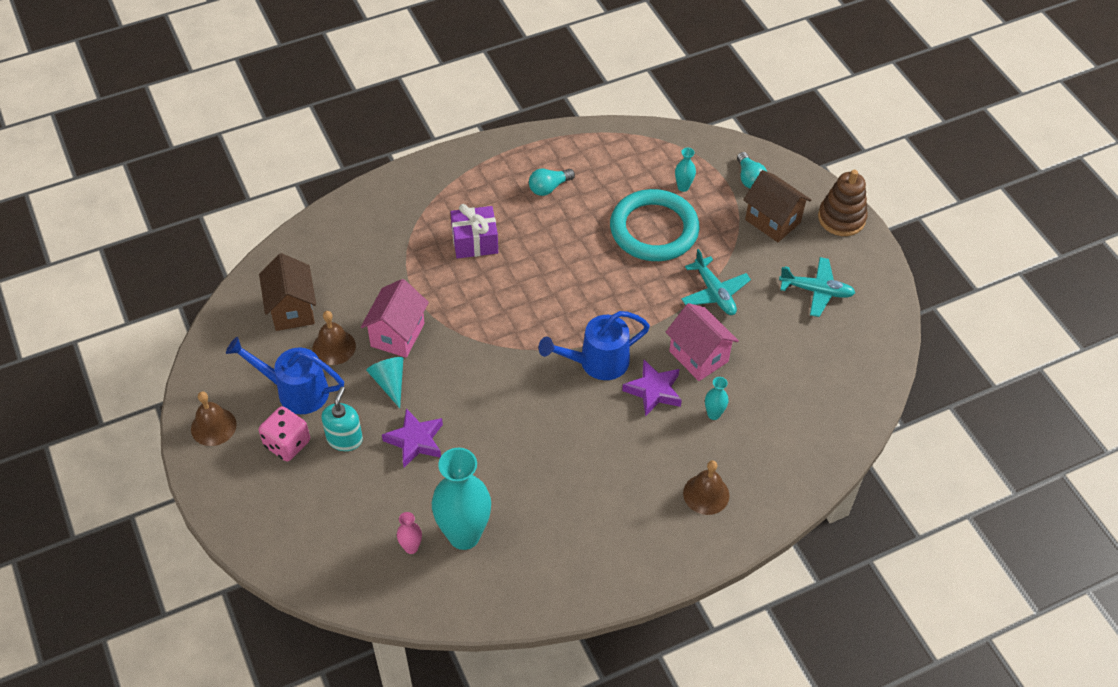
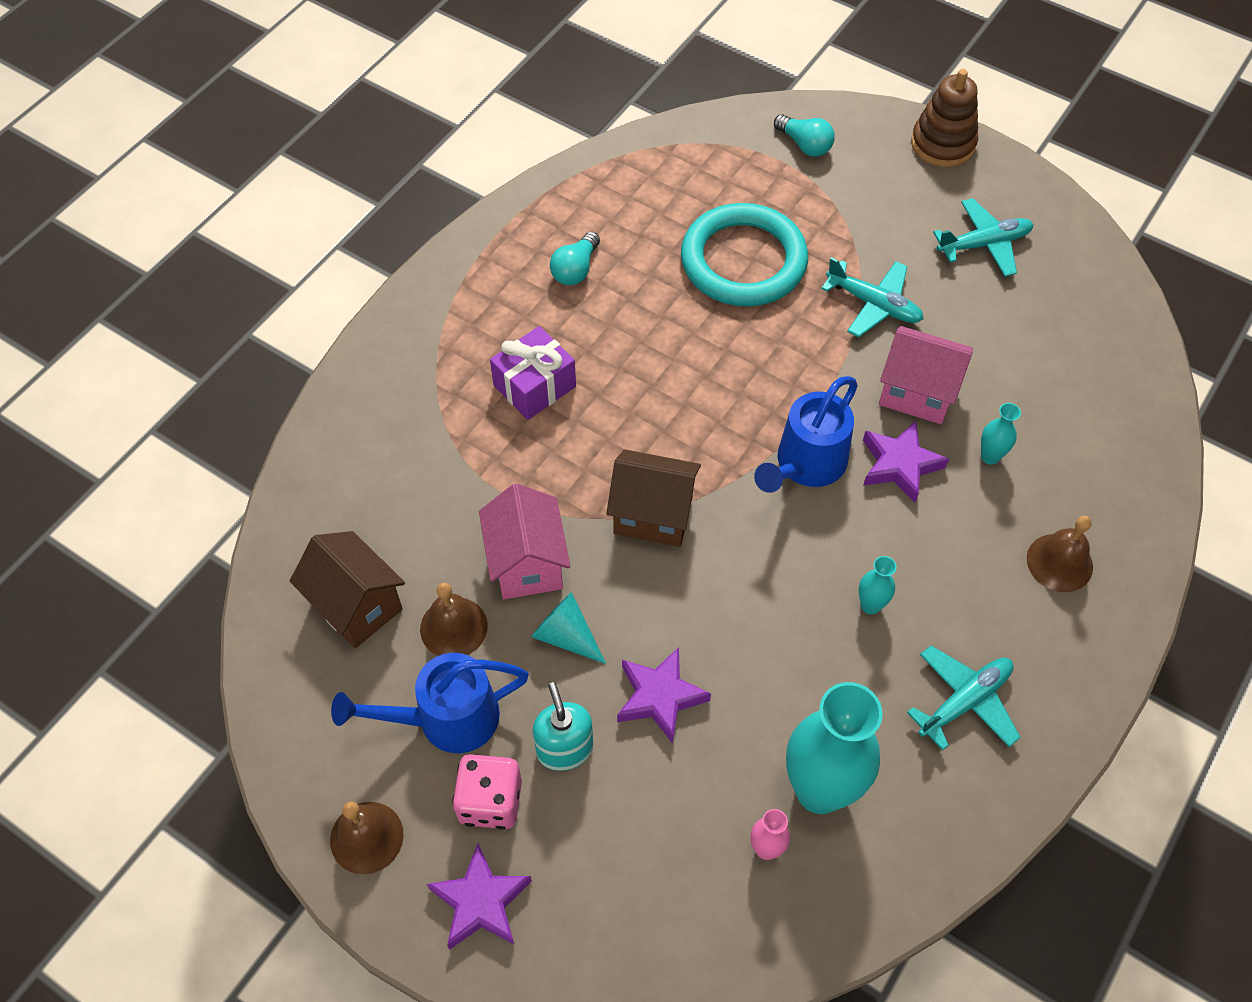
camera: 30 degrees left, 5 degrees up
(246, 489) = (481, 902): none -> purple star
(584, 536) = (964, 701): none -> turquoise plane
(683, 187) = (737, 191): turquoise vase -> turquoise vase (870, 605)
(772, 221) = (870, 184): brown house -> brown house (653, 515)

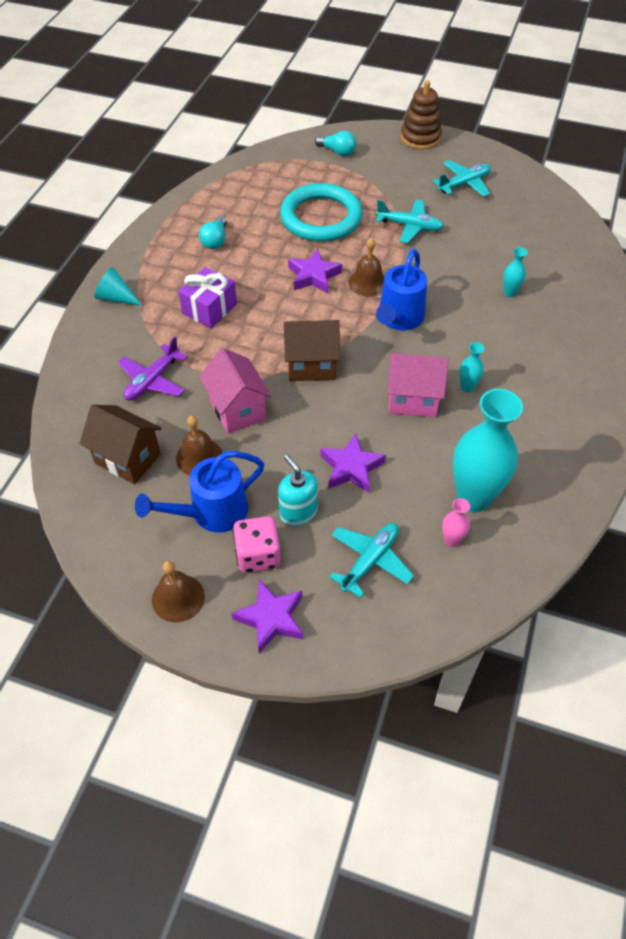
camera: 15 degrees left, 5 degrees down
(423, 488) = (152, 380): none -> purple plane
(566, 635) = (277, 446): turquoise cone -> turquoise cone (116, 298)
(900, 465) = (457, 308): purple star -> purple star (314, 276)
(917, 393) = (453, 268): pink house -> pink house (413, 399)
(964, 701) = (545, 428): turquoise plane -> turquoise plane (370, 561)
(1059, 562) = (572, 340): brown bell -> brown bell (368, 282)

